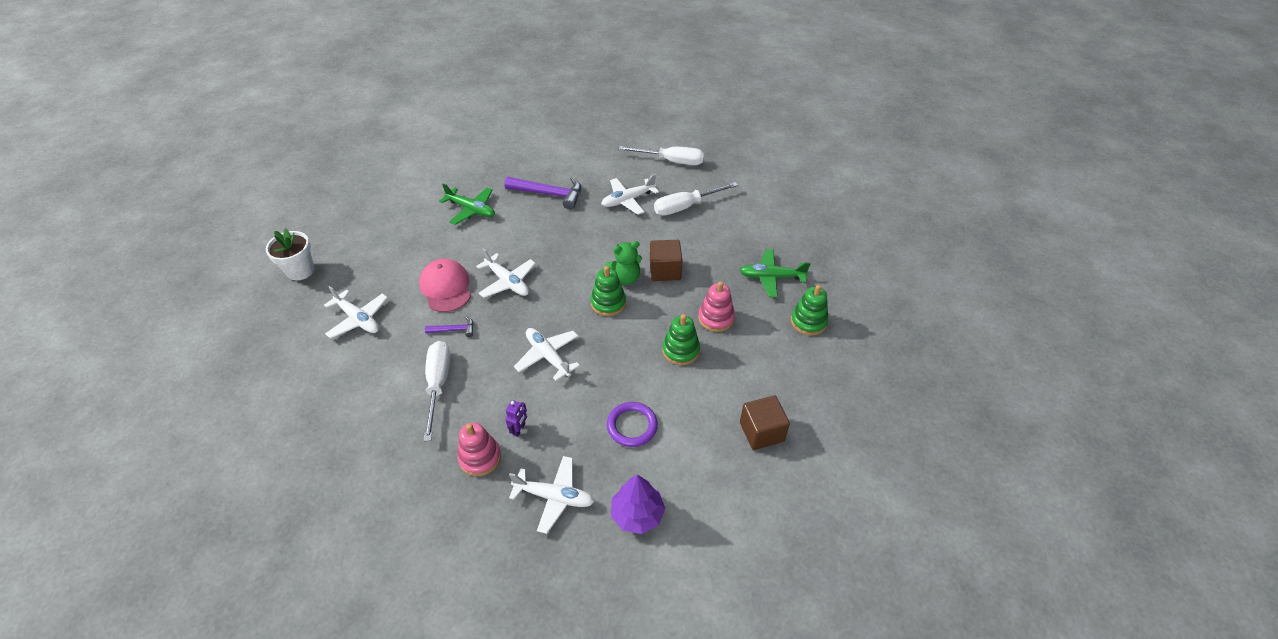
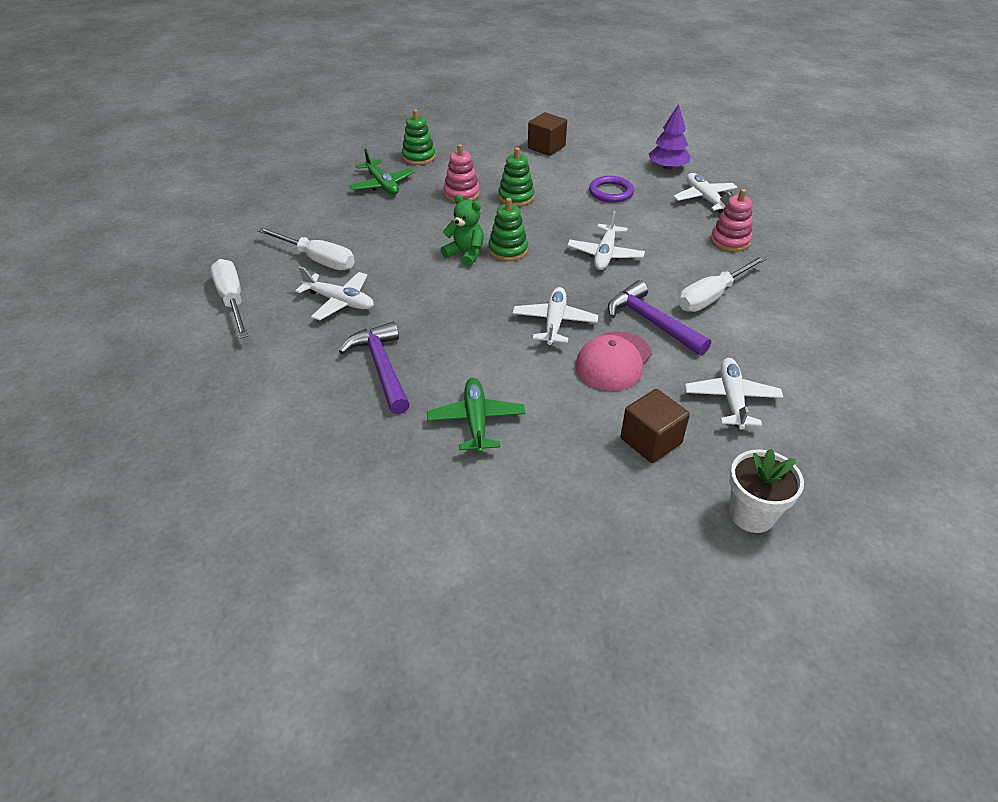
camera: 125 degrees left, 5 degrees down
(454, 330) = (652, 322): purple hammer -> purple hammer, size x1.92
(519, 429) = (684, 235): purple robot -> none
(665, 270) = (431, 237): brown cube -> brown cube (651, 441)

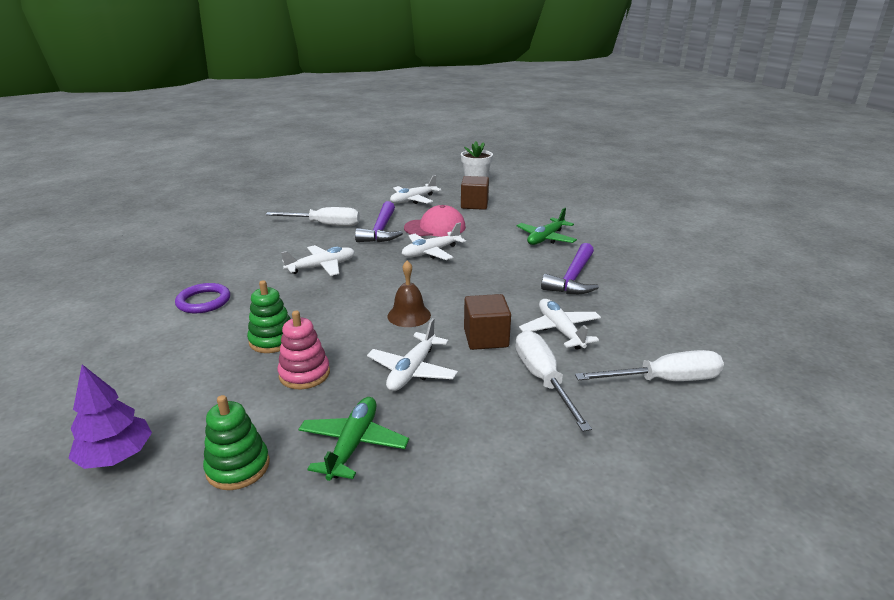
camera: 135 degrees left, 15 degrees down
(232, 300) = (664, 380): white screwdriver -> white screwdriver turned 120 degrees counterclockwise
(465, 254) = (409, 315): green teddy bear -> brown bell
(508, 250) = (374, 302): green stacking toy -> none
(546, 147) = (111, 381): brown cube -> brown cube (486, 338)
(667, 167) = (114, 296): purple tree -> purple tree (116, 456)
(705, 199) = (173, 263): white plane -> white plane (412, 370)
(730, 241) = (240, 238): pink stacking toy -> none

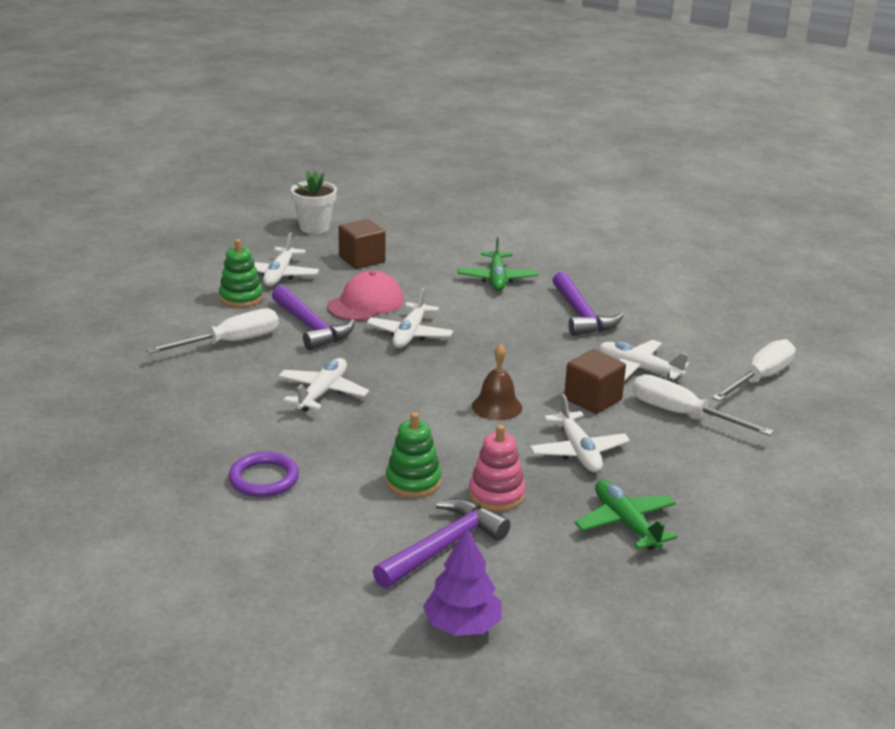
camera: 40 degrees left, 0 degrees up
(210, 392) = (443, 547): none -> purple hammer
(238, 467) = (571, 580): green stacking toy -> green stacking toy (241, 297)

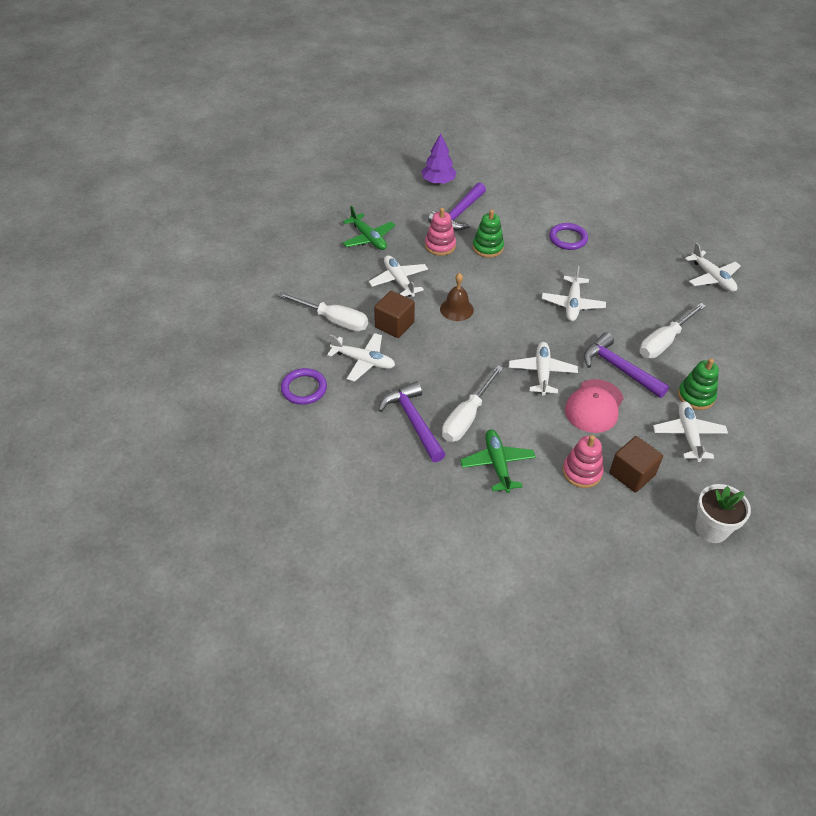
camera: 170 degrees right, 20 degrees up
(84, 398) = (712, 278): none -> white plane
(412, 266) = (582, 472): none -> pink stacking toy
(715, 353) = (304, 388): none -> purple ring
(759, 379) = (274, 364): white screwdriver -> white screwdriver (467, 417)

